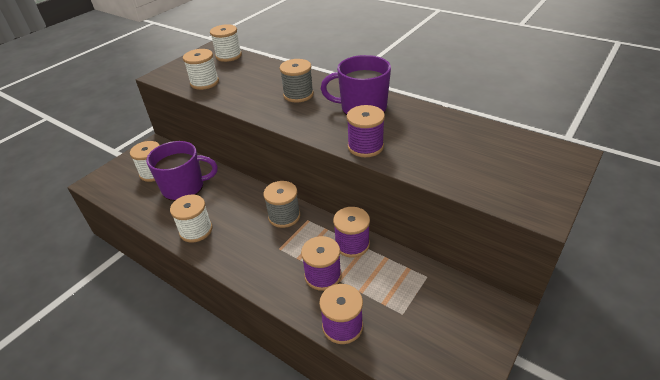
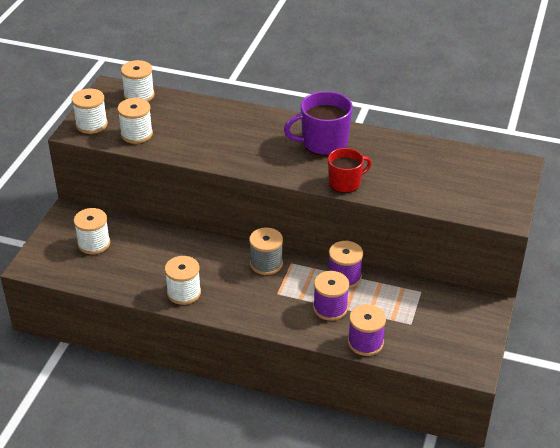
camera: 20 degrees left, 0 degrees up
(176, 72) = (91, 124): none -> white spool
(184, 187) = (141, 253): purple mug -> none
(298, 95) = (250, 136): grey spool -> none
(365, 146) = (345, 183): purple spool -> red mug

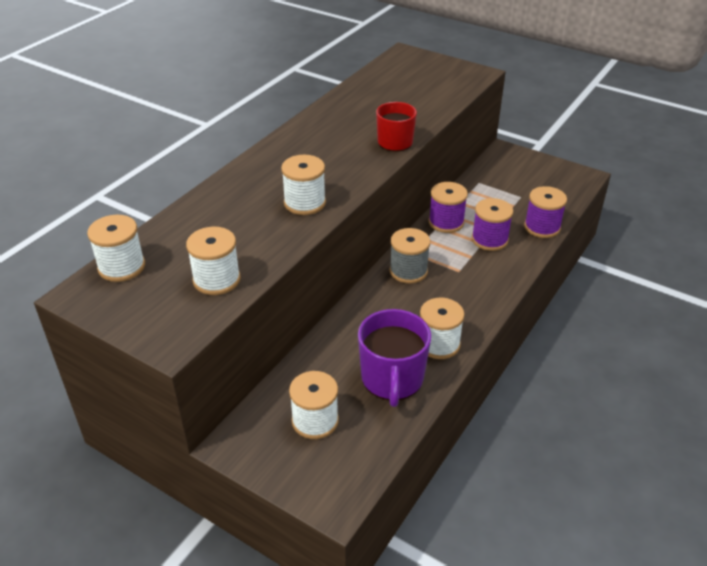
camera: 75 degrees left, 0 degrees up
(91, 124) = (164, 322): white spool -> white spool (304, 203)
(323, 143) = (317, 143): purple mug -> purple mug (392, 379)

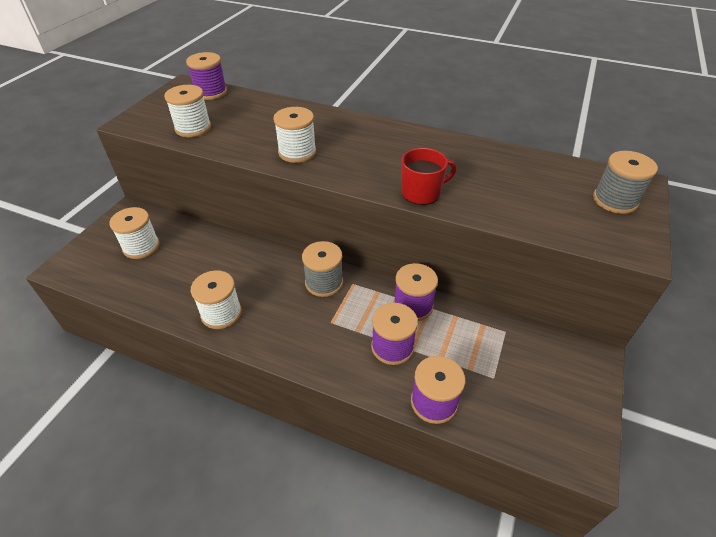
camera: 80 degrees right, 5 degrees up
(121, 267) = (211, 92): white spool -> purple spool
(392, 379) = (179, 285): purple mug -> none
(424, 67) = (615, 200): none -> grey spool

